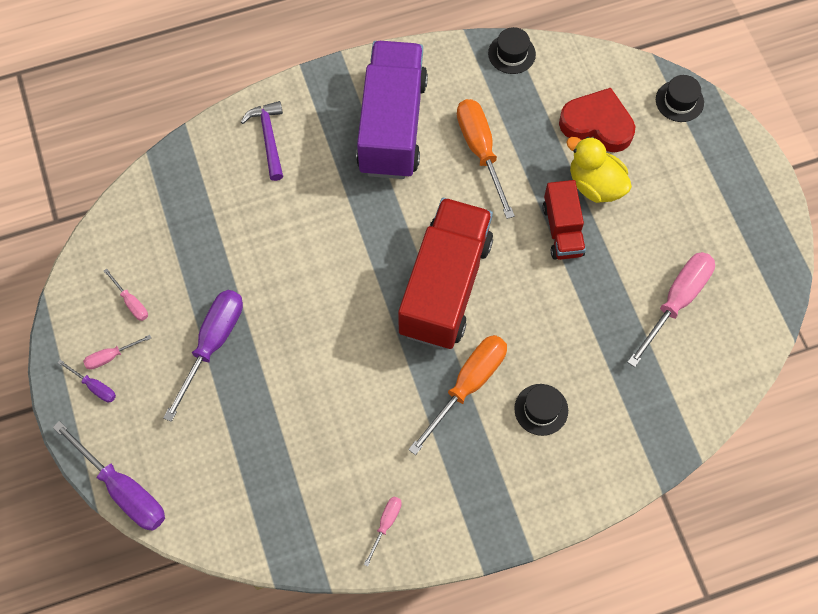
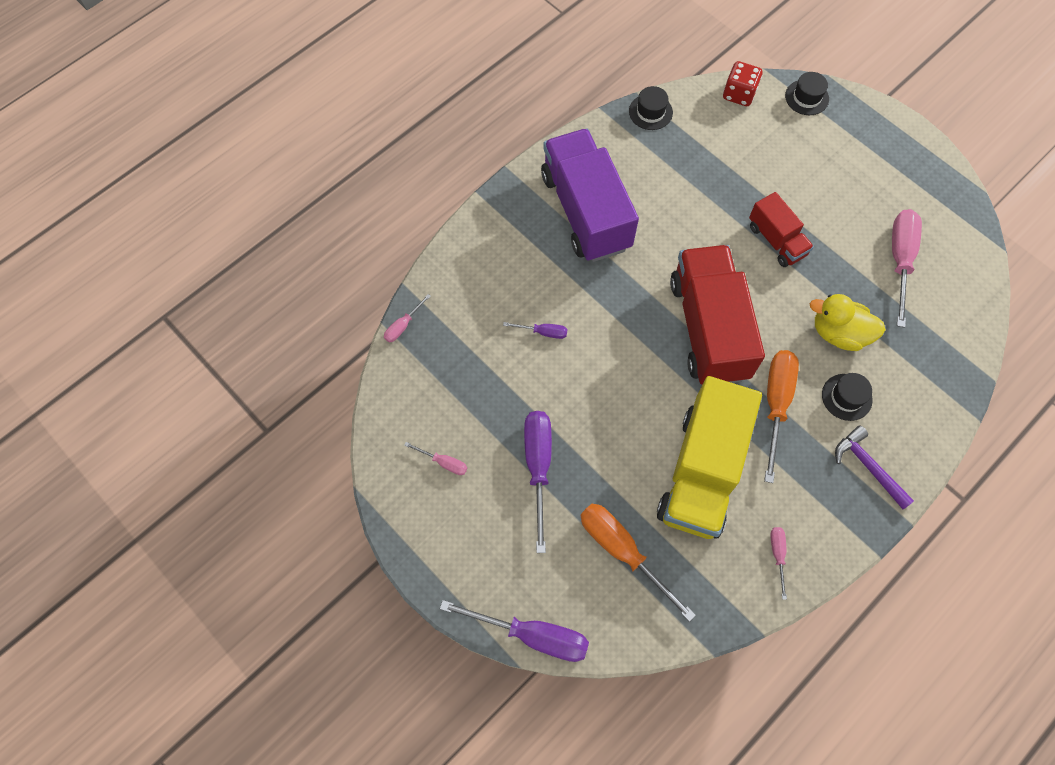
camera: 25 degrees left, 0 degrees up
(94, 386) = (452, 554): purple screwdriver -> purple screwdriver (543, 332)
(111, 356) = (452, 519): pink screwdriver -> pink screwdriver (403, 325)
(269, 138) = (485, 266): purple hammer -> purple hammer (868, 467)
(360, 416) = (702, 471): none -> yellow truck
(480, 151) = (672, 203): orange screwdriver -> orange screwdriver (622, 551)
(595, 185) = (780, 192): yellow duck -> yellow duck (839, 333)
(597, 124) = (753, 142): red heart -> none
(611, 70) = (739, 94): none -> red dice

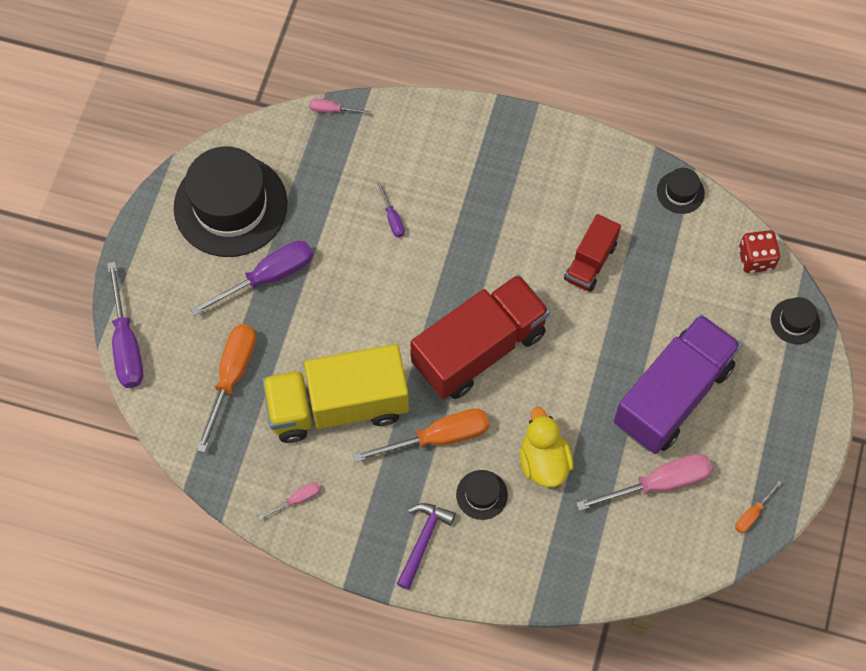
camera: 60 degrees right, 0 degrees up
(443, 462) = (230, 205): pink screwdriver -> black hat
(586, 211) = (534, 191): purple truck -> purple truck (672, 395)
(776, 240) = (609, 365): red truck -> red truck (590, 262)
(956, 210) = (752, 514): none -> orange screwdriver

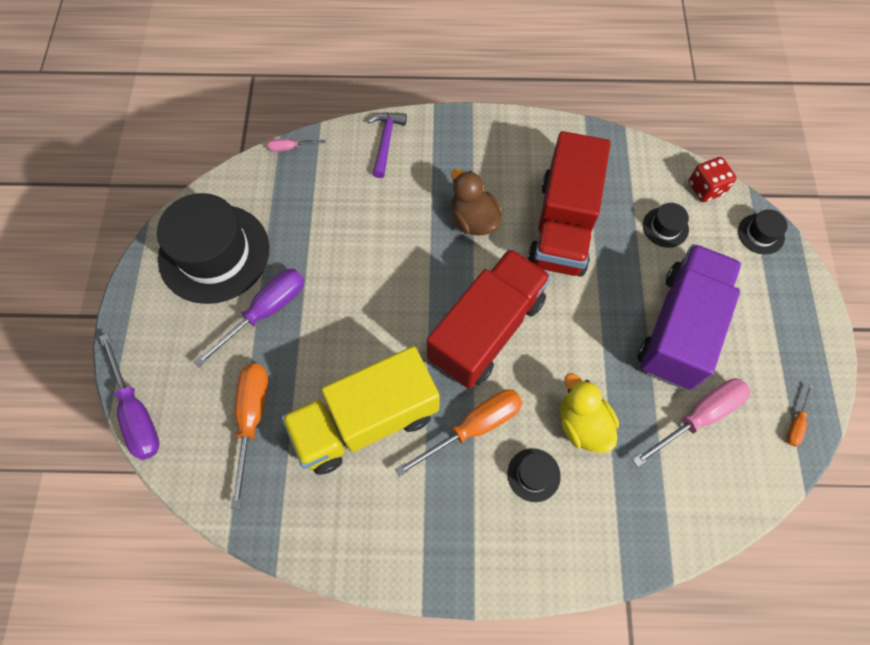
camera: 15 degrees left, 0 degrees up
(297, 500) = (349, 531): pink screwdriver -> none
(392, 218) = (370, 229): purple screwdriver -> none
(423, 541) = (490, 540): purple hammer -> purple hammer (386, 142)
(500, 233) = (473, 219): none -> brown duck
(590, 262) = (562, 225): red truck -> red truck, size x1.91
(680, 192) = (620, 147): black hat -> black hat (665, 227)

